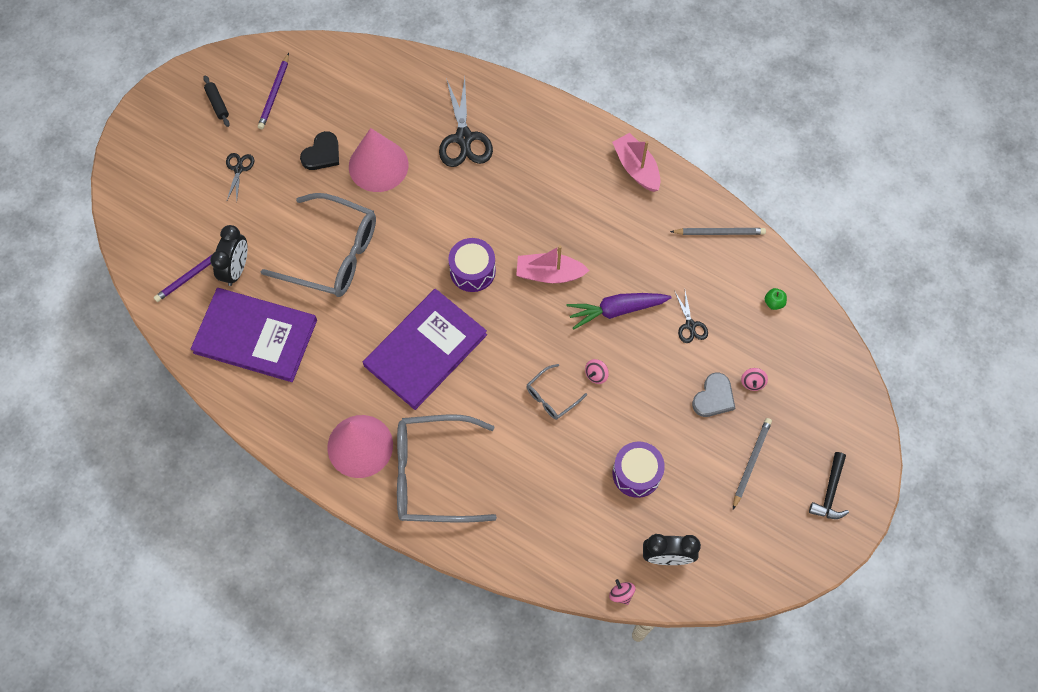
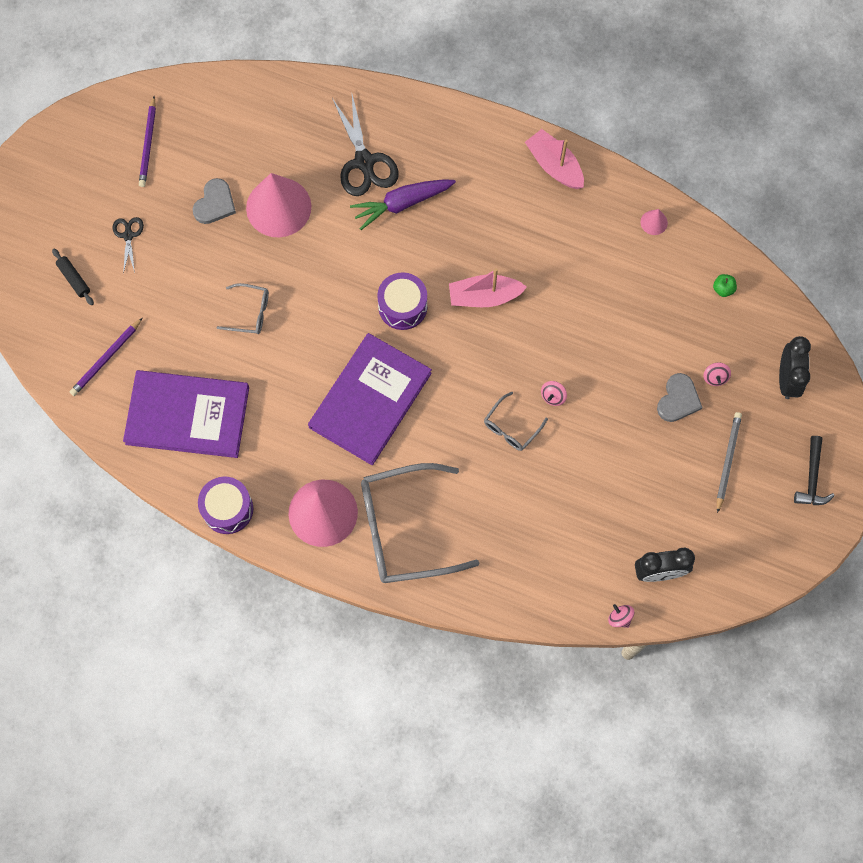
camera: 10 degrees left, 5 degrees up
(217, 104) = (88, 166): black rolling pin -> black rolling pin (74, 279)
(236, 269) = (151, 346): black clock -> black clock (787, 379)
(322, 153) = (215, 203): black heart -> grey heart
(332, 254) = (249, 312): grey glasses -> grey glasses, size x0.46
(616, 310) = (561, 324): purple carrot -> purple carrot (402, 204)
(636, 473) = (613, 492): purple drum -> purple drum (227, 509)
(690, 325) = (641, 327): black scissors -> none
(719, 232) = (654, 222): grey pencil -> pink cone

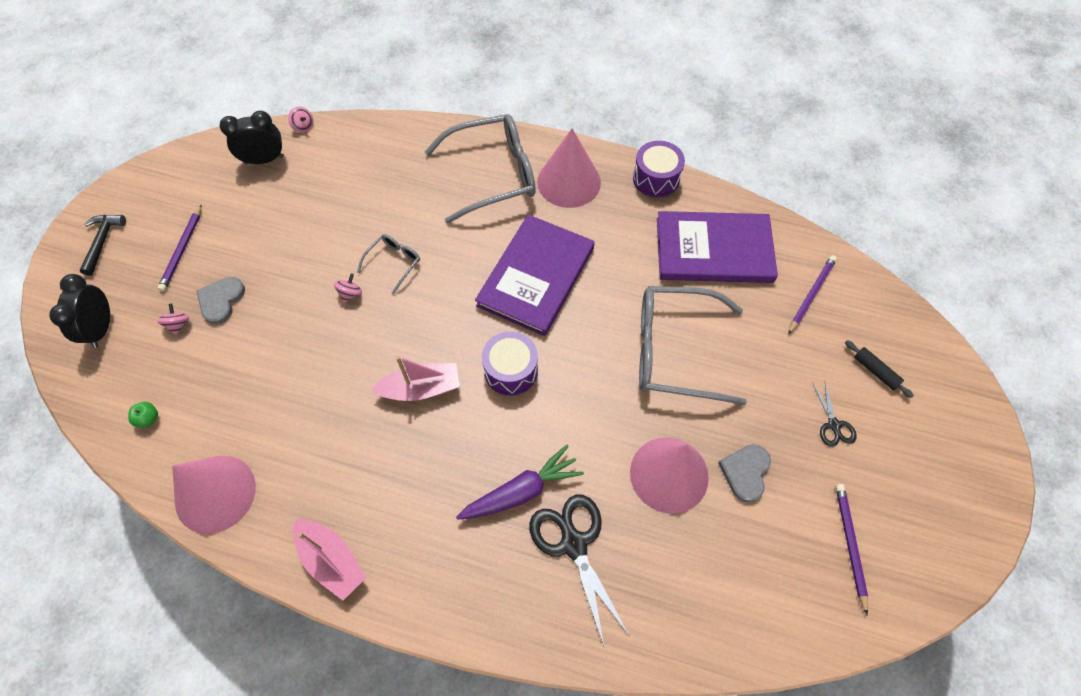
camera: 175 degrees right, 10 degrees down
(249, 312) = (675, 351): grey glasses -> grey glasses, size x2.15
(654, 222) = (215, 493): pink cone -> pink cone, size x2.41
(727, 461) = (182, 250): grey pencil -> purple pencil

